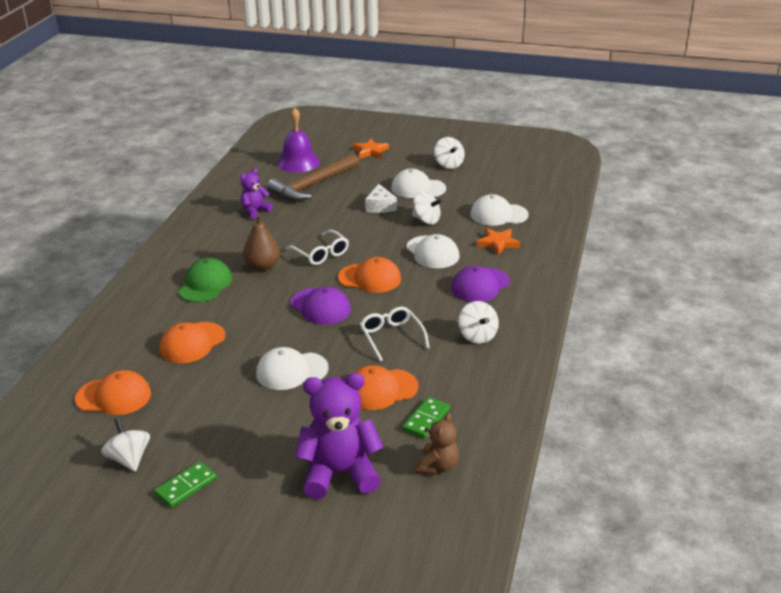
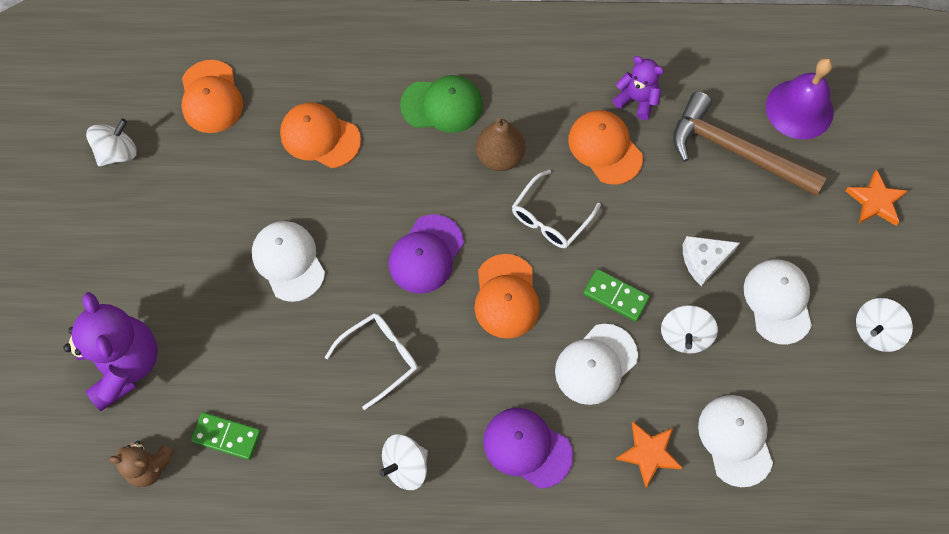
camera: 75 degrees right, 35 degrees up
(186, 486) = (85, 221): green domino -> green domino (616, 296)
(381, 389) = (272, 371): orange cap -> orange cap (605, 148)

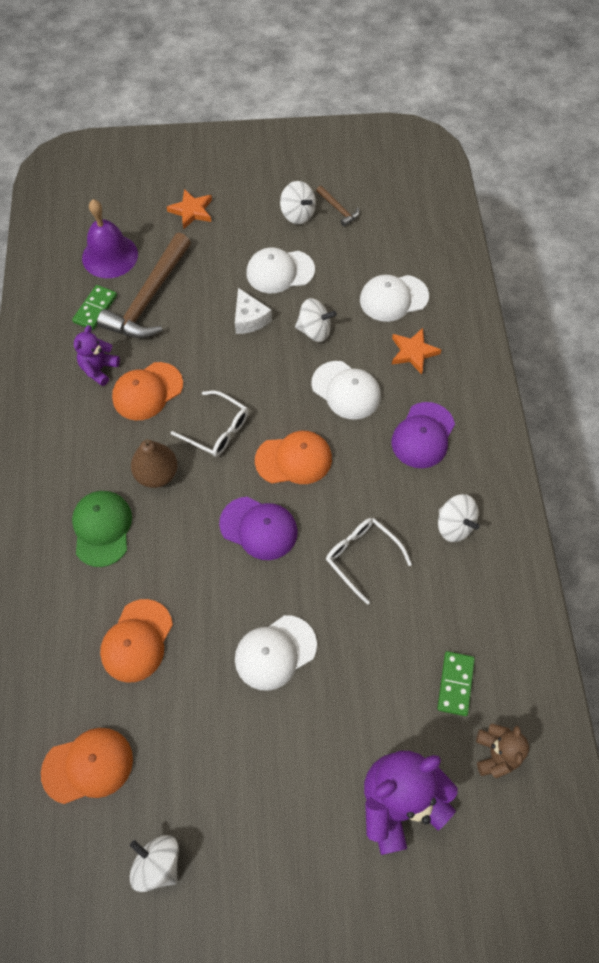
camera: 95 degrees left, 5 degrees down
(616, 296) = (285, 378): green domino -> green domino (95, 309)
(887, 385) = (338, 209): none -> brown hammer

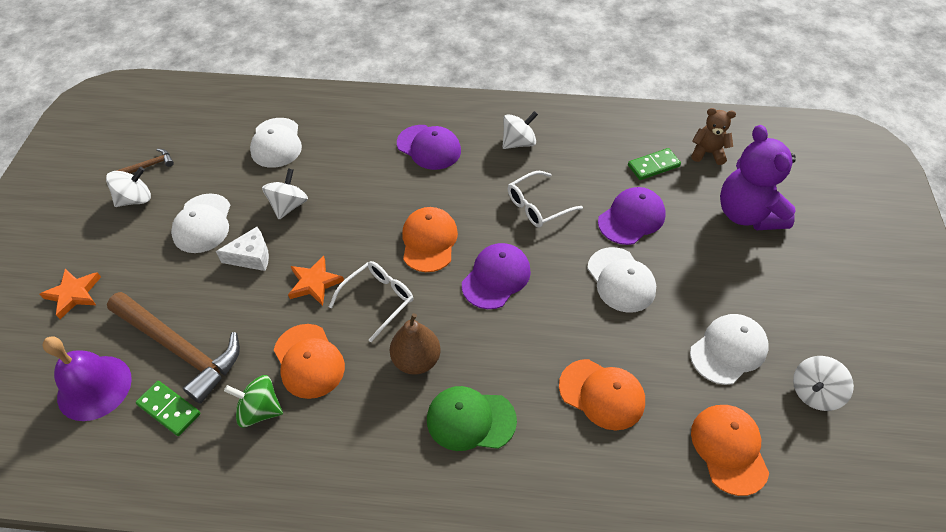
camera: 80 degrees left, 10 degrees down
(99, 369) = (260, 410): purple teddy bear -> green spinning top
(346, 390) = (365, 192): white cap -> white cap (728, 350)
(365, 660) = (631, 218): none -> purple cap
(413, 352) = (341, 139): orange star -> orange star (314, 283)
(455, 684) = (653, 166): green domino -> green domino turned 45 degrees counterclockwise

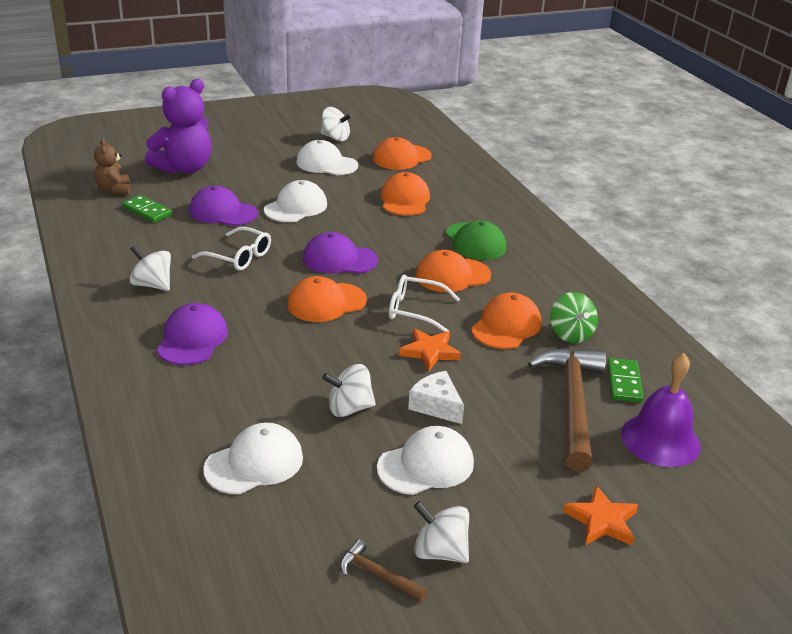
camera: 120 degrees left, 20 degrees down
(416, 360) = (452, 275): brown pear -> orange cap

